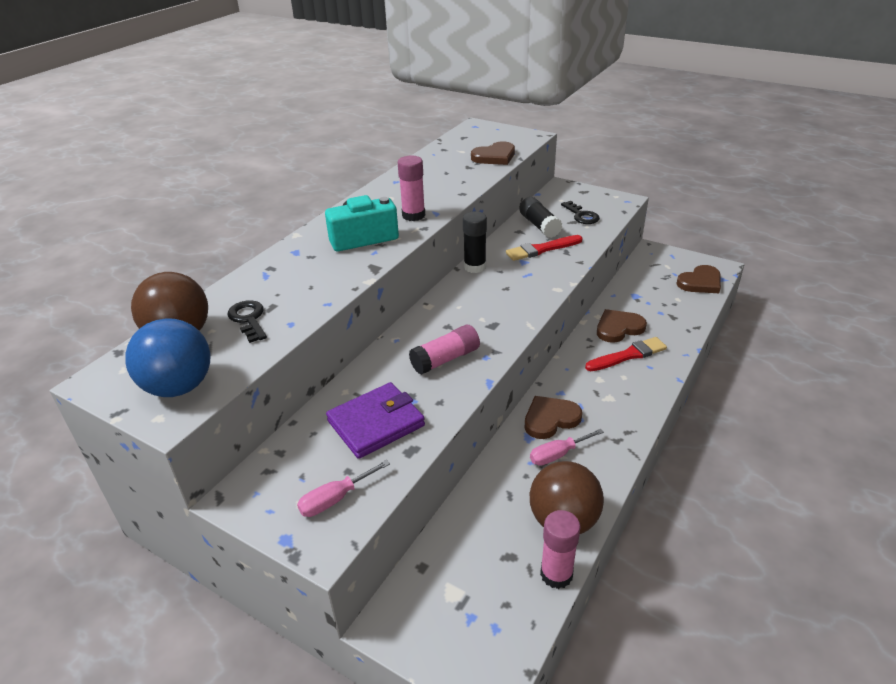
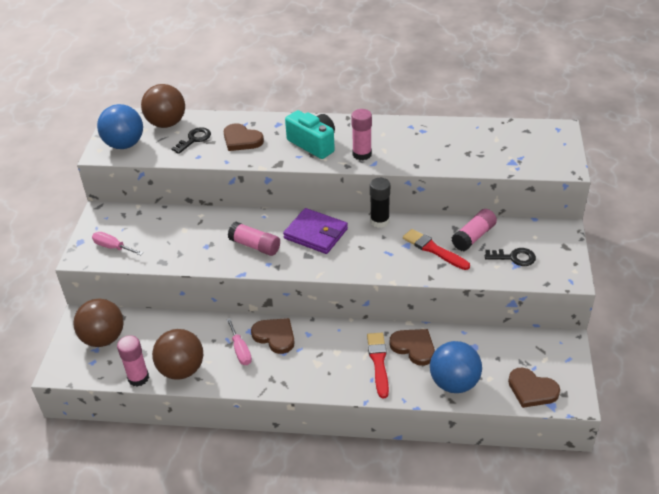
camera: 65 degrees right, 5 degrees up
(376, 423) = (178, 239): purple wallet -> purple wallet (316, 234)
(453, 601) = (103, 338): none -> brown ball
(494, 156) = (500, 160): brown heart -> brown heart (241, 140)
(539, 226) = (473, 237): black glue stick -> pink glue stick
(558, 455) = (240, 350): pink screwdriver -> pink screwdriver turned 150 degrees counterclockwise
(581, 215) = (514, 257): black key -> black key turned 120 degrees counterclockwise
(628, 355) = (378, 362): red brush -> red brush turned 135 degrees counterclockwise
(675, 319) = (454, 383): none -> blue ball

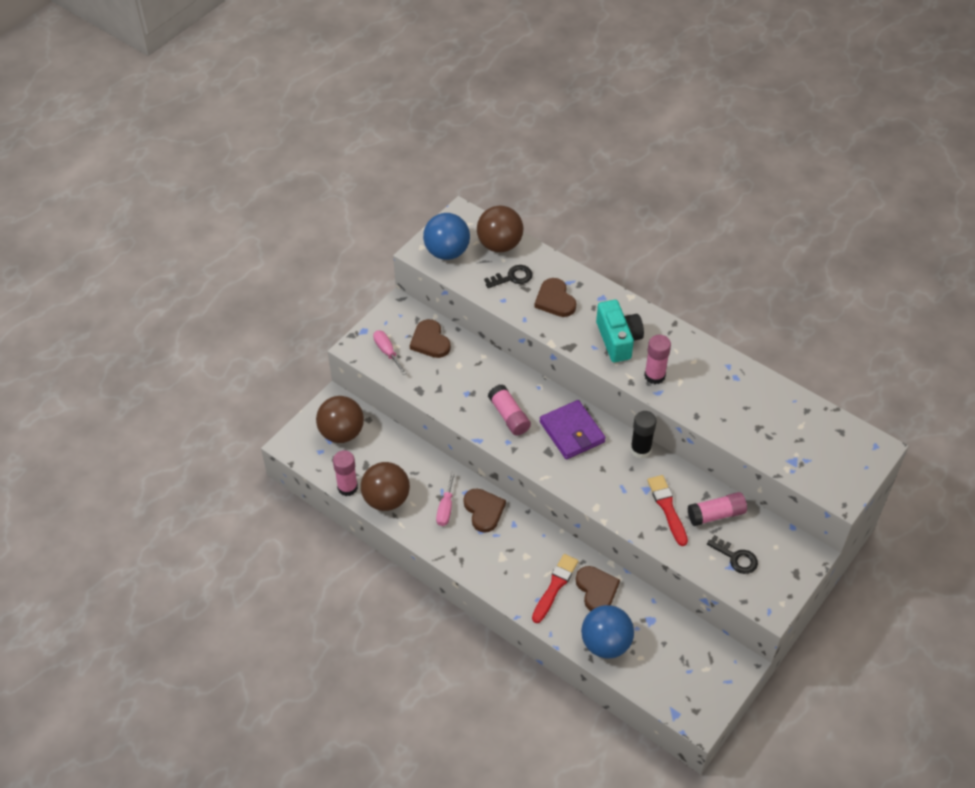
camera: 30 degrees right, 10 degrees up
(532, 390) = (669, 690): brown heart -> brown heart (430, 341)

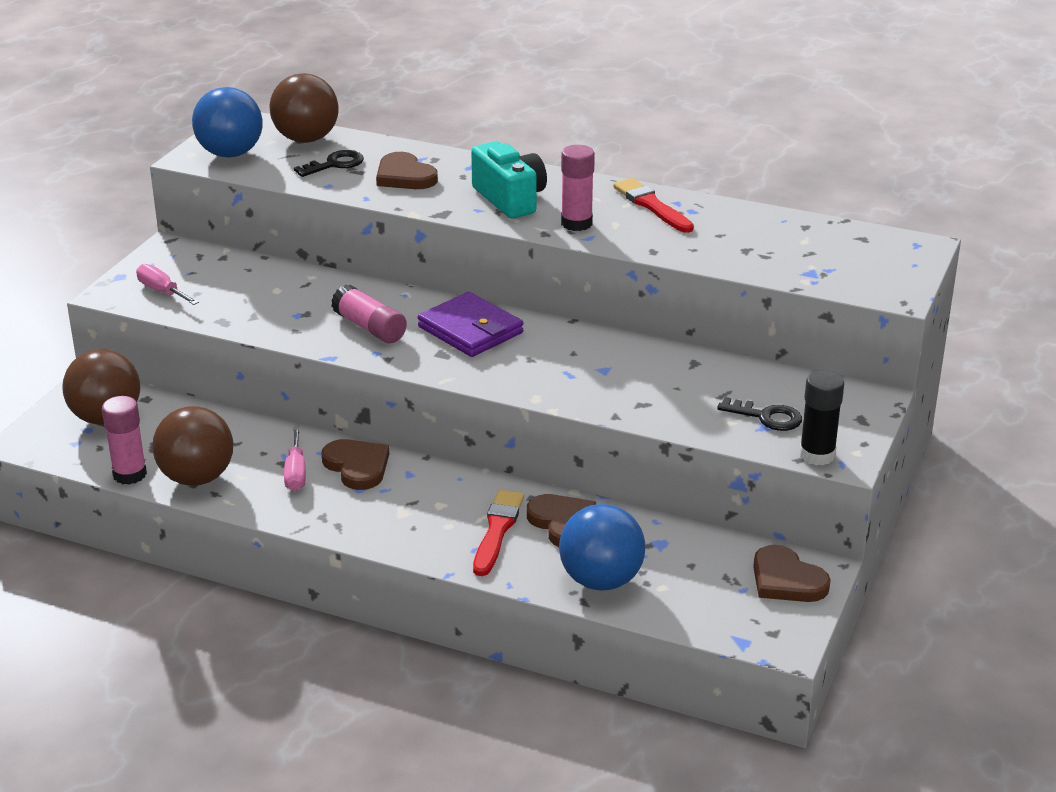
camera: 15 degrees left, 20 degrees down
(430, 341) = (225, 273): brown heart -> brown heart (786, 580)
(640, 450) = (579, 333): black glue stick -> black glue stick (817, 455)
(667, 508) = (643, 383): red brush -> red brush (651, 206)
(716, 514) = (717, 379): pink glue stick -> none

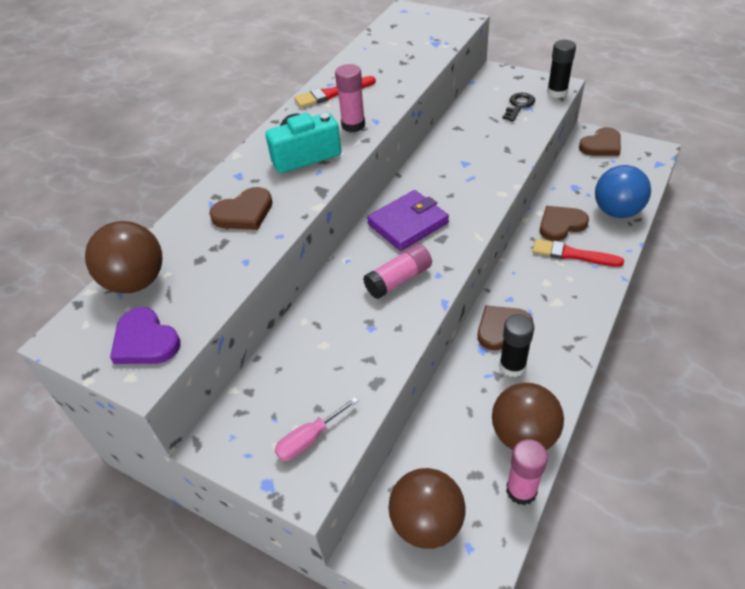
camera: 80 degrees left, 15 degrees up
(230, 154) = (145, 341): blue ball -> purple heart
(296, 473) = (512, 366): pink screwdriver -> black glue stick
(334, 164) = (202, 258): black key -> none

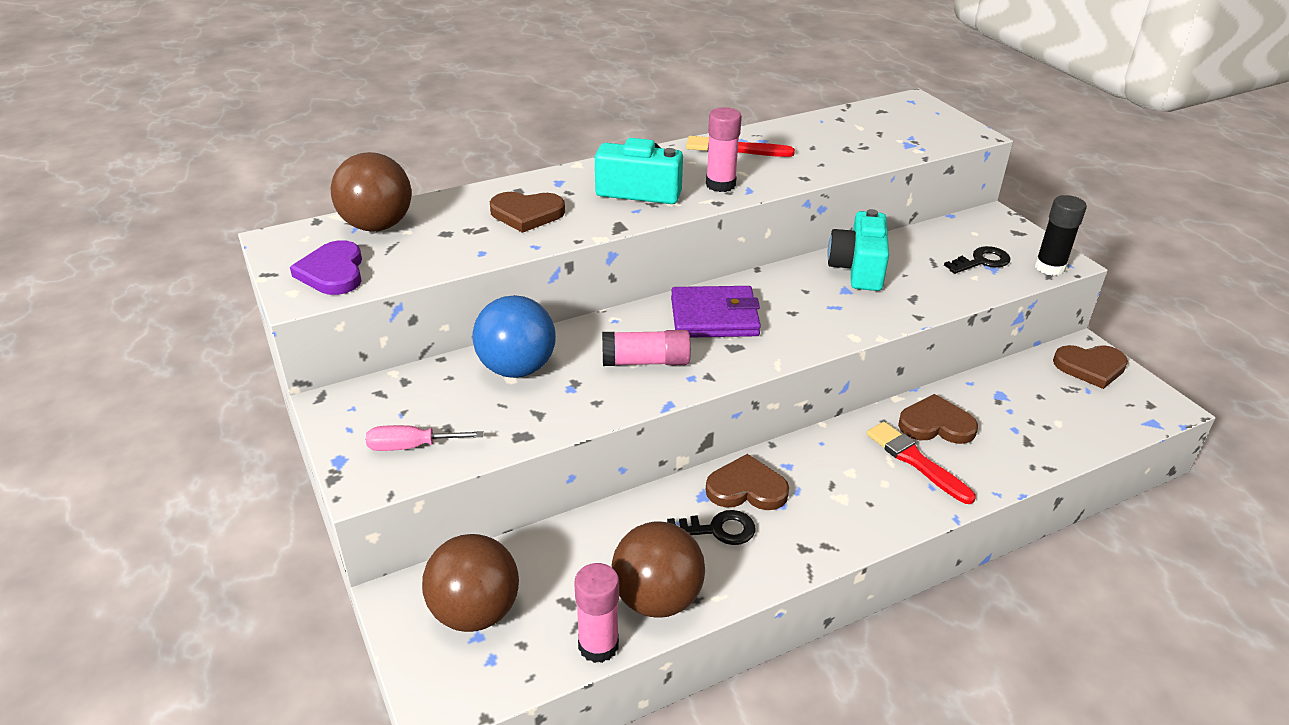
camera: 30 degrees right, 10 degrees down
(457, 144) = (858, 269): none -> turquoise camera
(512, 366) = (718, 529): black glue stick -> black key
(616, 211) = (1028, 446): blue ball -> blue ball (517, 368)

